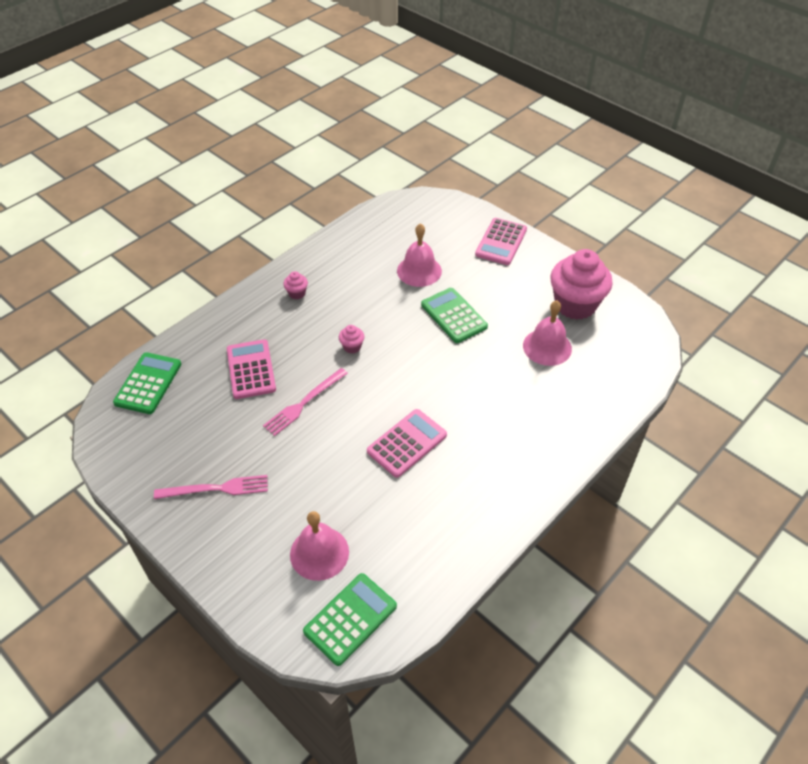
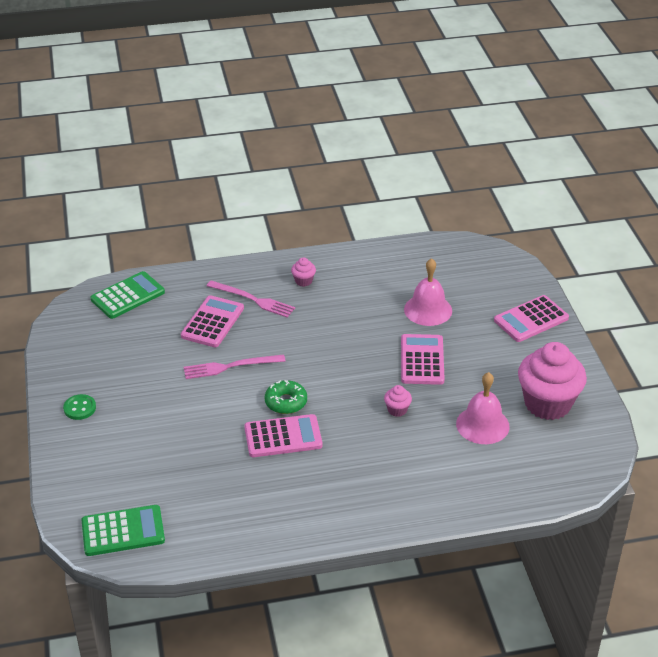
camera: 35 degrees right, 10 degrees down
(199, 519) = (80, 408): none -> green button
(216, 488) = (110, 394): pink fork -> pink fork (253, 299)
(319, 553) = (142, 476): pink bell -> none
(352, 347) = (309, 343): pink cupcake -> pink cupcake (397, 410)
(381, 410) = (286, 402): none -> green donut
(453, 316) = (422, 360): green calculator -> pink calculator

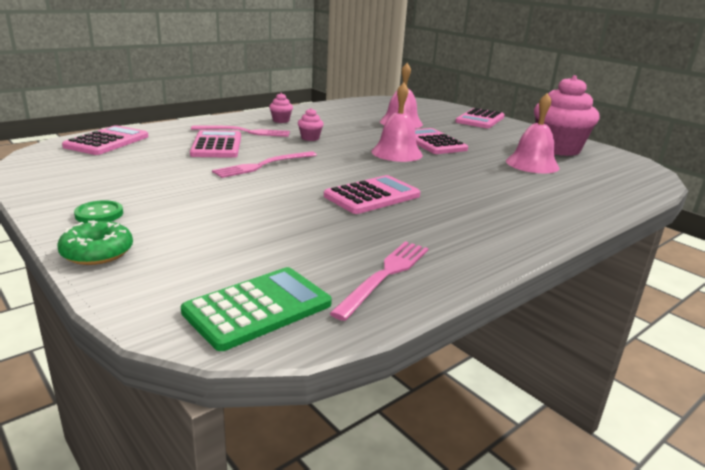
camera: 30 degrees left, 15 degrees down
(128, 296) = (107, 142): green calculator -> pink calculator
(215, 528) = (385, 275): none -> pink fork
(286, 402) = (346, 176): green donut -> green donut (97, 252)
(365, 372) = (396, 153): none -> pink bell
(397, 410) = (453, 167): pink cupcake -> pink cupcake (310, 138)

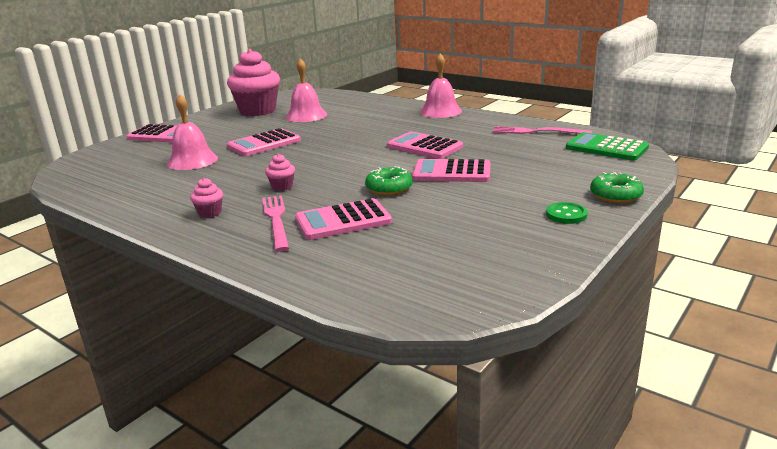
camera: 100 degrees left, 0 degrees up
(107, 142) = (378, 284): pink calculator -> pink calculator (451, 172)
(263, 165) = (389, 188): pink fork -> green donut
(396, 153) = (308, 151): pink bell -> pink bell (440, 111)

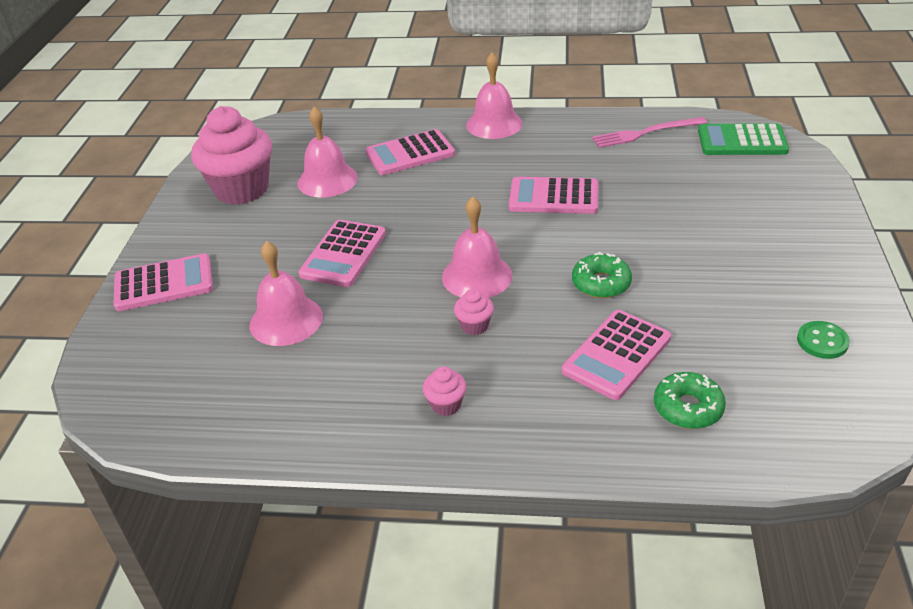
camera: 30 degrees left, 15 degrees up
(276, 220) = (542, 384): pink fork -> none
(319, 168) = (477, 276): none -> pink bell
(451, 172) = (635, 233): pink calculator -> pink calculator (410, 154)
(566, 215) = (815, 261): green button -> green button (822, 341)
(615, 195) = (827, 215): green donut -> green donut (688, 408)

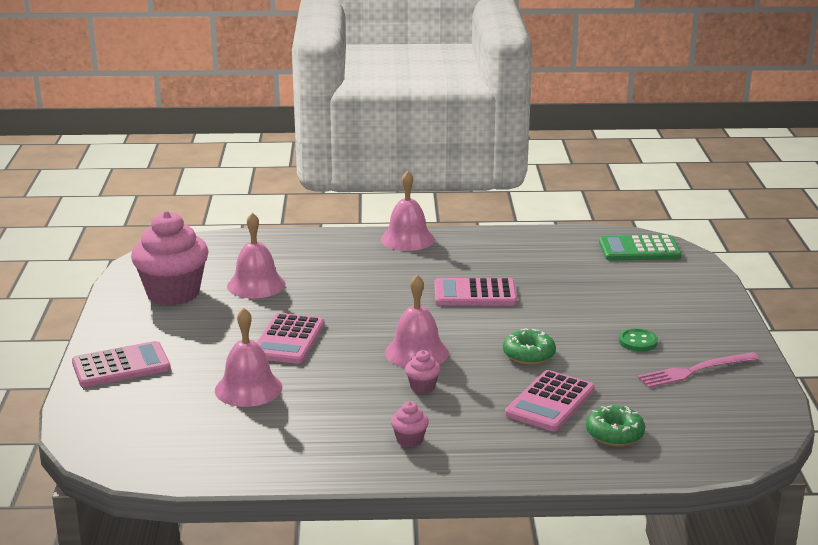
camera: 10 degrees left, 15 degrees down
(410, 154) = (331, 263): pink calculator -> none
(645, 133) = (551, 244): pink fork -> pink fork (694, 371)
(822, 341) = (720, 388): green button -> green button (638, 342)

